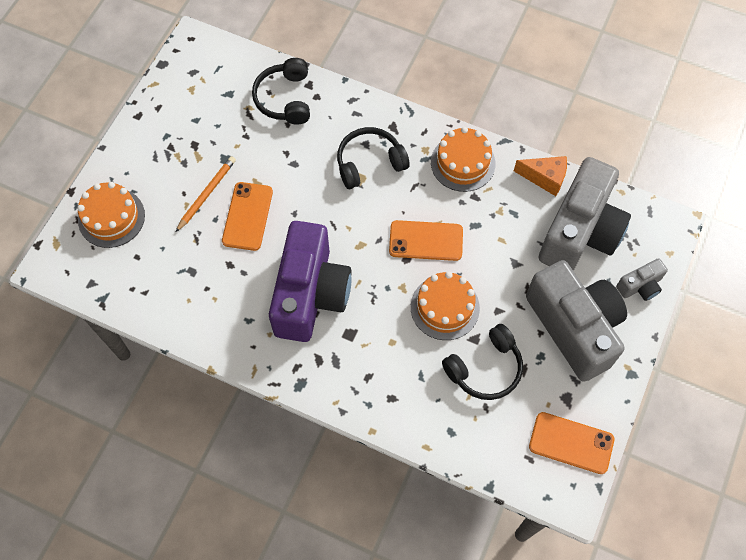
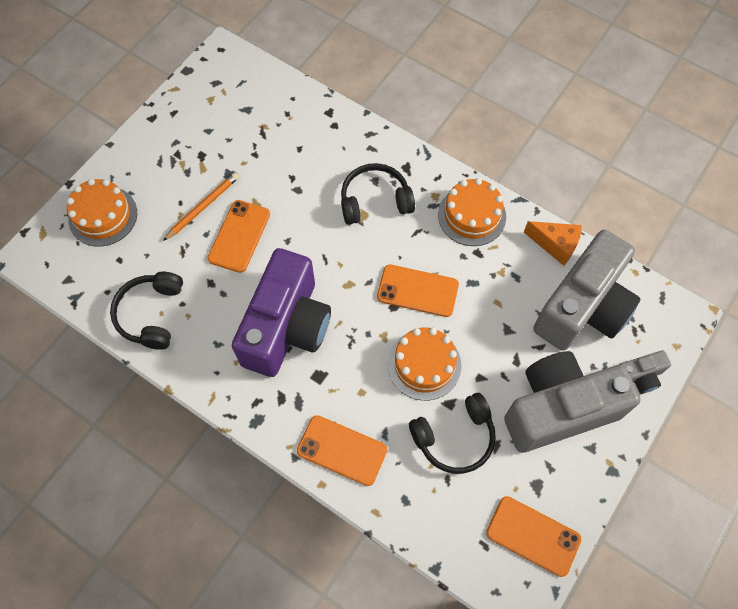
camera: 10 degrees right, 0 degrees up
(285, 98) = (302, 122): black headphones -> black headphones (151, 314)
(384, 397) = (342, 450): none -> orange phone
(574, 327) = (558, 409): grey camera -> grey camera turned 90 degrees counterclockwise

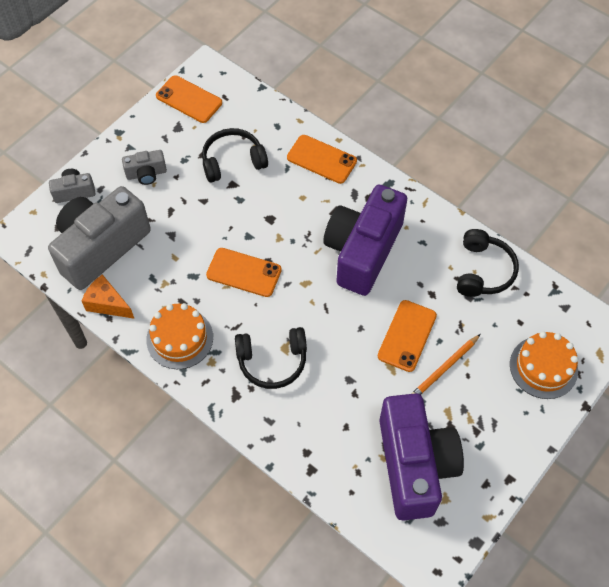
camera: 175 degrees left, 5 degrees down
(236, 122) = (414, 465): none -> purple camera
(424, 364) = (248, 213): orange cake -> none
(558, 409) = (146, 174): grey camera -> grey camera, size x0.44

